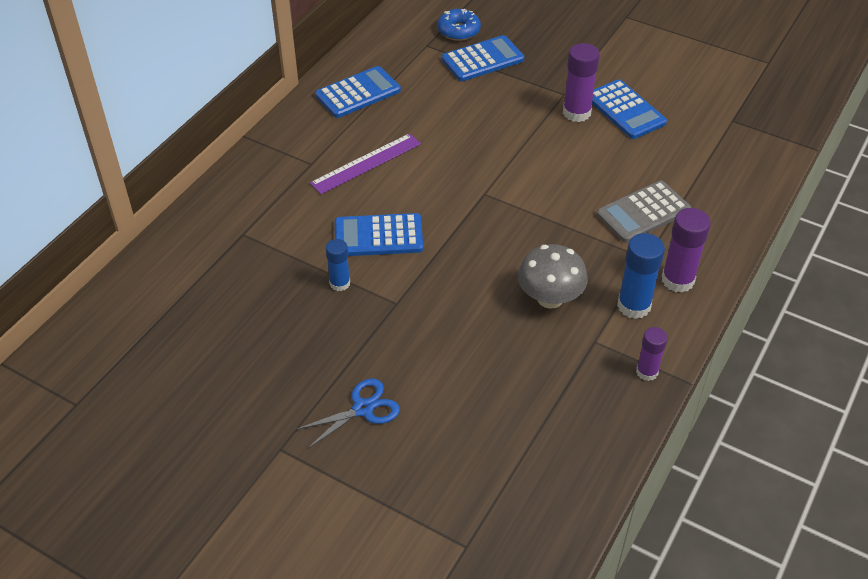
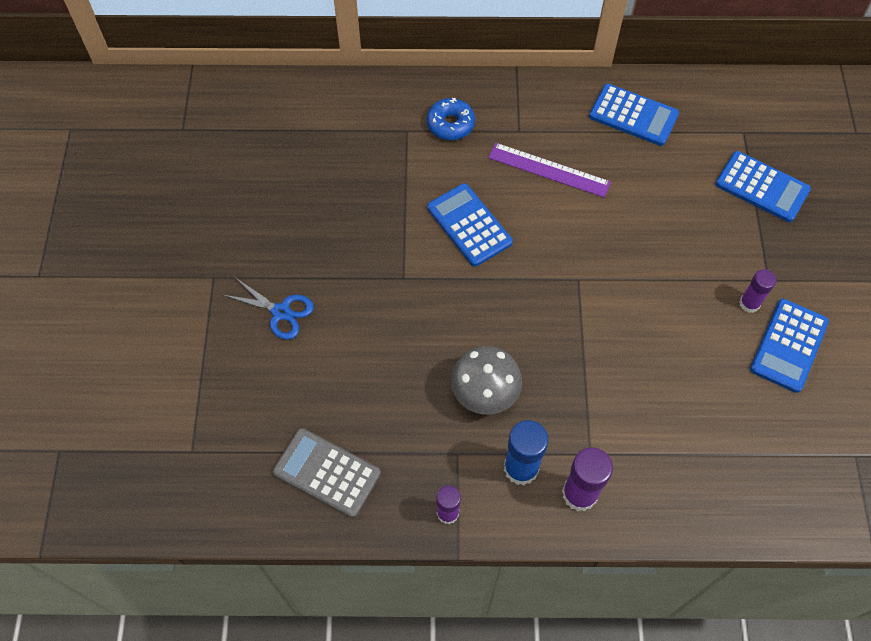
camera: 60 degrees right, 15 degrees up
(340, 283) = (398, 226): blue glue stick -> none
(458, 31) = (787, 146): blue donut -> blue donut (450, 124)
(576, 112) = (749, 303): purple glue stick -> purple glue stick, size x0.63
(643, 212) = (650, 425): grey calculator -> grey calculator (327, 472)

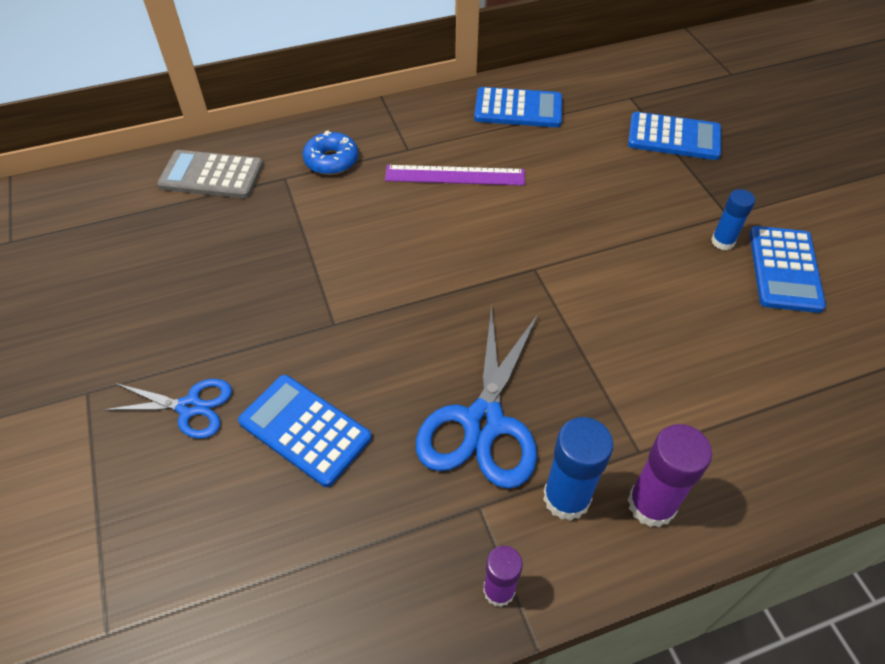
camera: 20 degrees left, 10 degrees down
(327, 472) = (314, 594): grey calculator -> grey calculator (211, 175)
(469, 225) = (390, 249): blue calculator -> blue calculator (305, 430)
(484, 393) = (483, 422): grey mushroom -> blue scissors
(749, 303) = (722, 241): purple glue stick -> blue glue stick

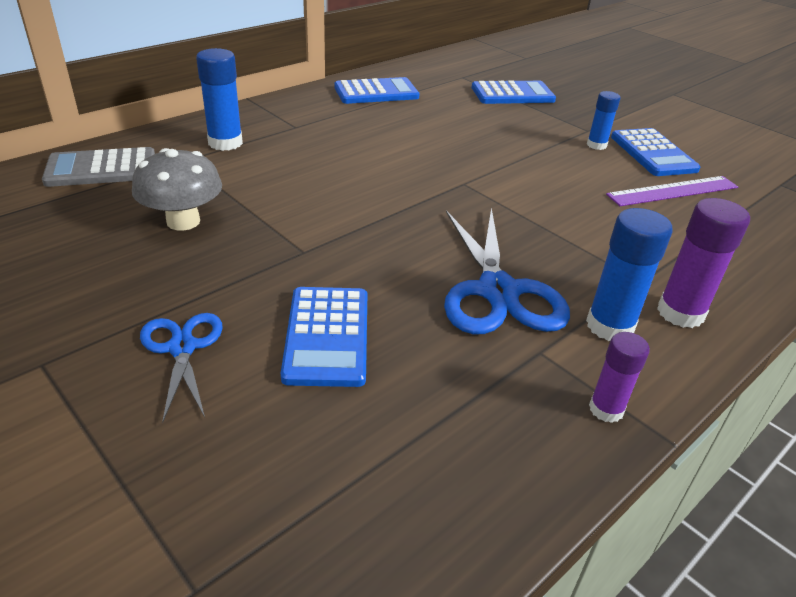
camera: 25 degrees left, 15 degrees down
(189, 407) = (182, 348): blue scissors -> blue scissors turned 90 degrees counterclockwise
(250, 260) = (183, 221): none -> grey mushroom
(305, 430) = (327, 336): blue calculator -> blue calculator turned 105 degrees counterclockwise
(331, 161) = (225, 143): blue donut -> blue glue stick
(455, 175) = (350, 137): purple ruler -> purple ruler (673, 191)

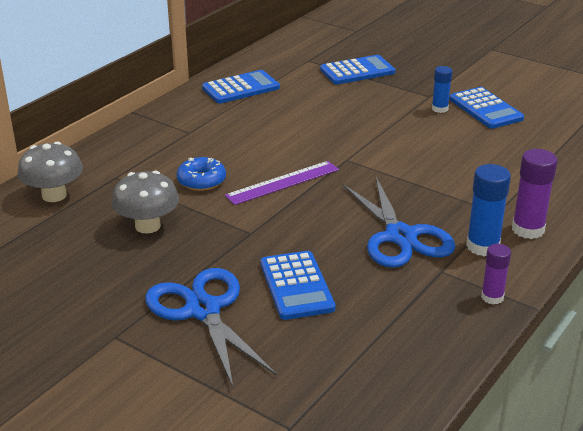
camera: 10 degrees left, 5 degrees down
(101, 169) = (54, 195): grey calculator -> grey mushroom
(182, 348) = (203, 310): blue scissors -> blue scissors, size x1.72
(225, 143) = (140, 156): blue glue stick -> none
(279, 180) = (201, 181): none -> blue donut
(673, 191) = (507, 139): purple ruler -> purple ruler (283, 182)

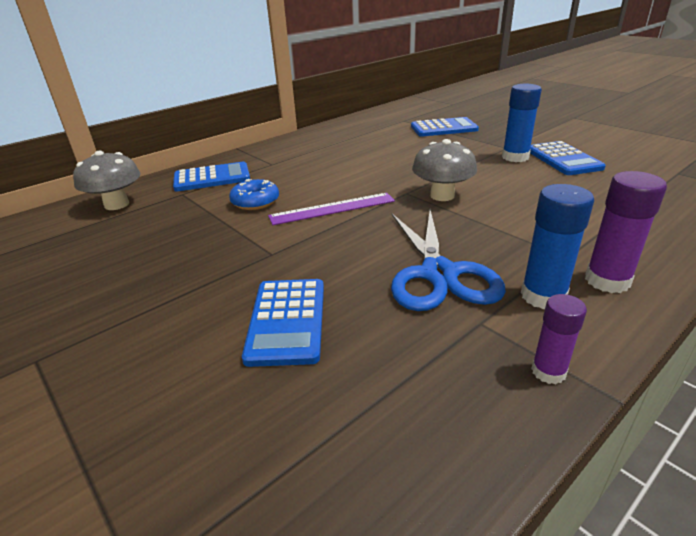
camera: 15 degrees right, 0 degrees up
(147, 226) = (175, 238): grey mushroom -> grey mushroom (442, 196)
(203, 310) = (159, 339): blue scissors -> none
(241, 88) = (336, 136): blue calculator -> blue calculator (212, 178)
(440, 109) = (515, 157): blue glue stick -> blue glue stick, size x1.59

